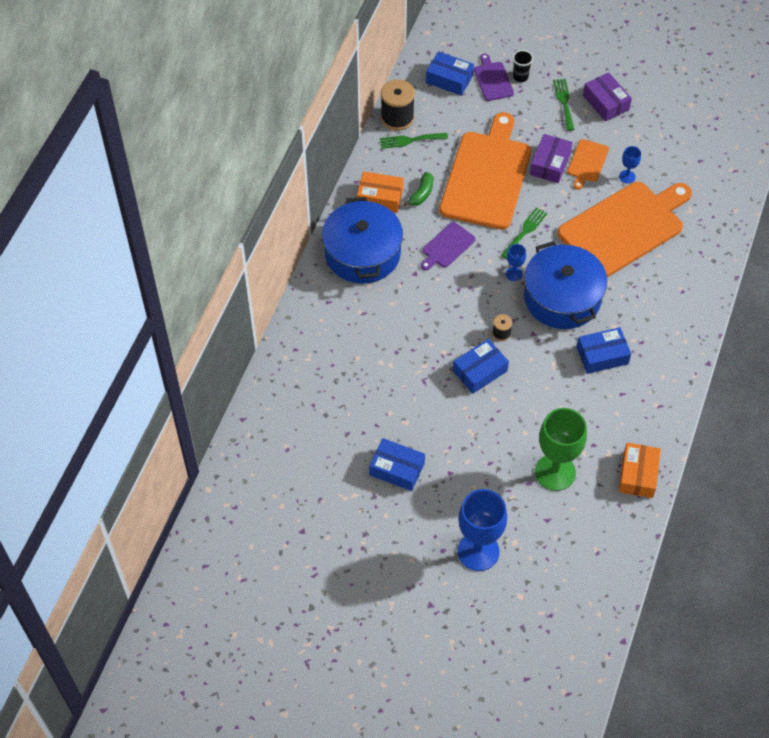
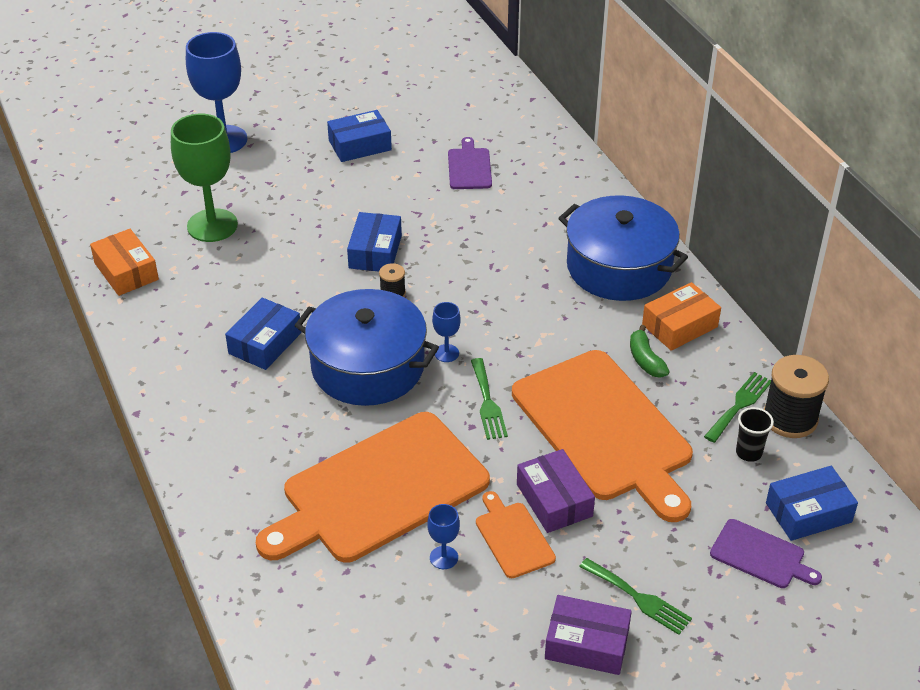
camera: 135 degrees right, 15 degrees down
(447, 246) = (548, 330): purple cutting board -> purple cutting board (469, 167)
(520, 77) = (735, 588): black cup -> black cup (748, 453)
(624, 228) = (379, 490): orange cutting board -> orange cutting board turned 45 degrees clockwise

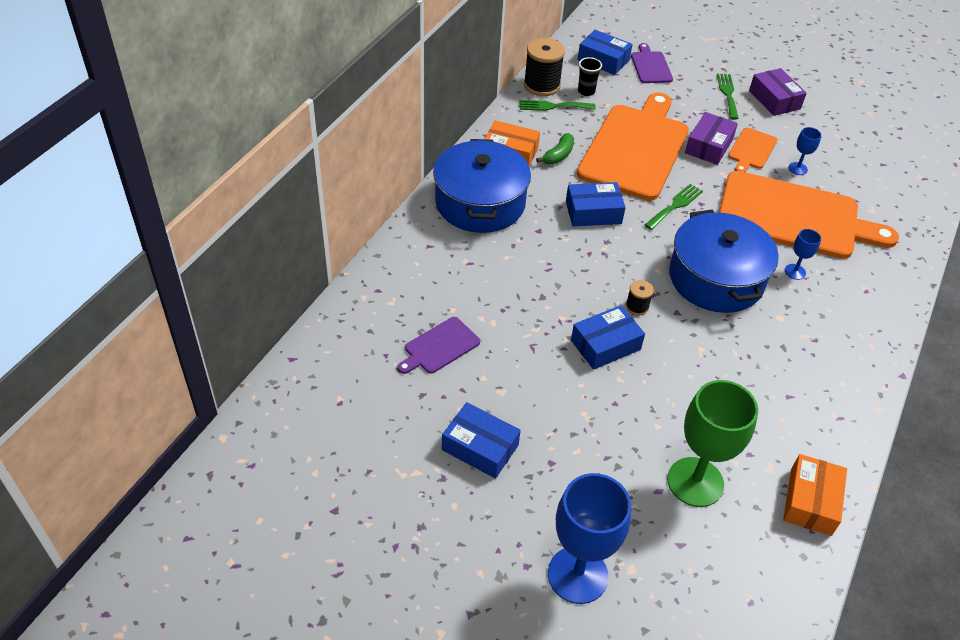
camera: 130 degrees left, 5 degrees up
(265, 343) = (764, 348): blue box -> blue box (593, 212)
(446, 353) = (658, 246): blue goblet -> blue goblet (795, 272)

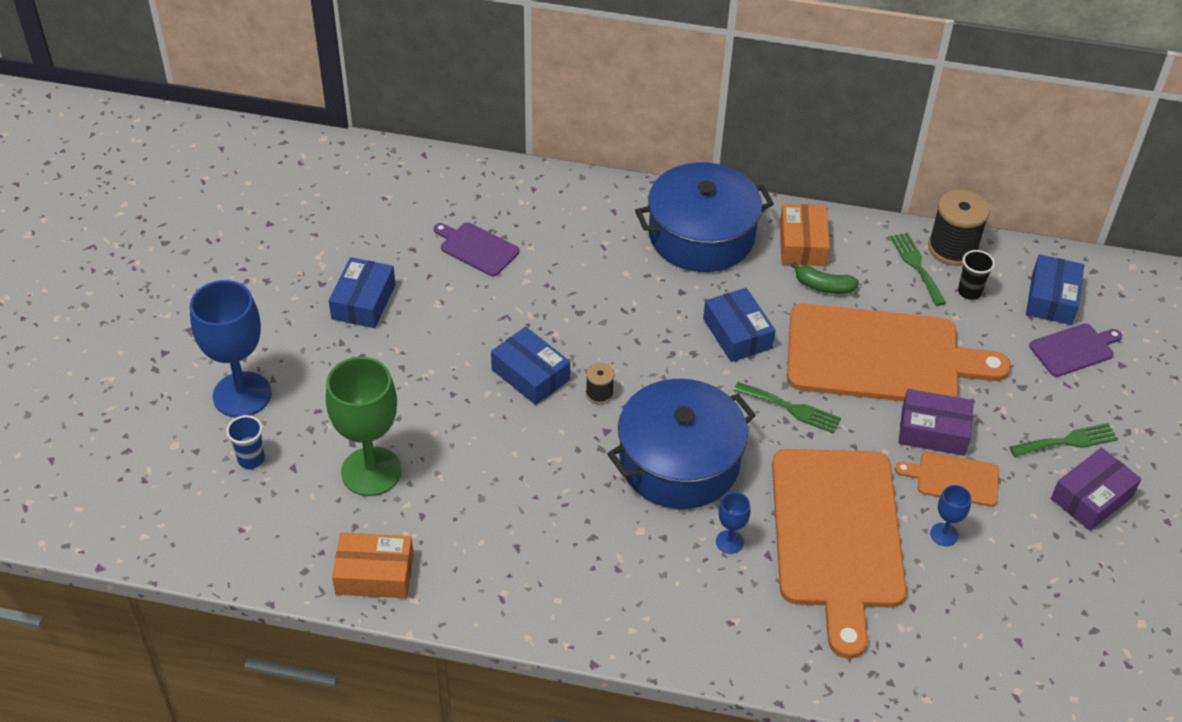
camera: 75 degrees right, 0 degrees up
(664, 580) = (251, 459): none -> blue cup

